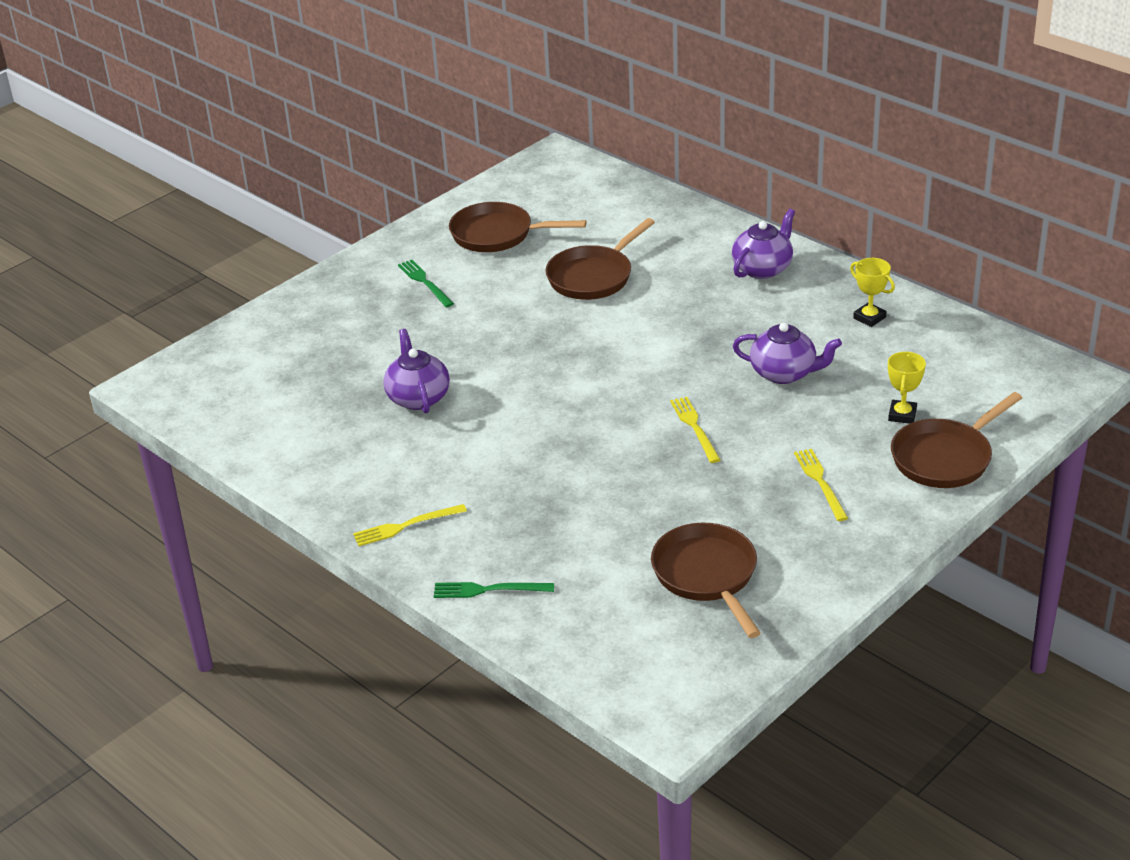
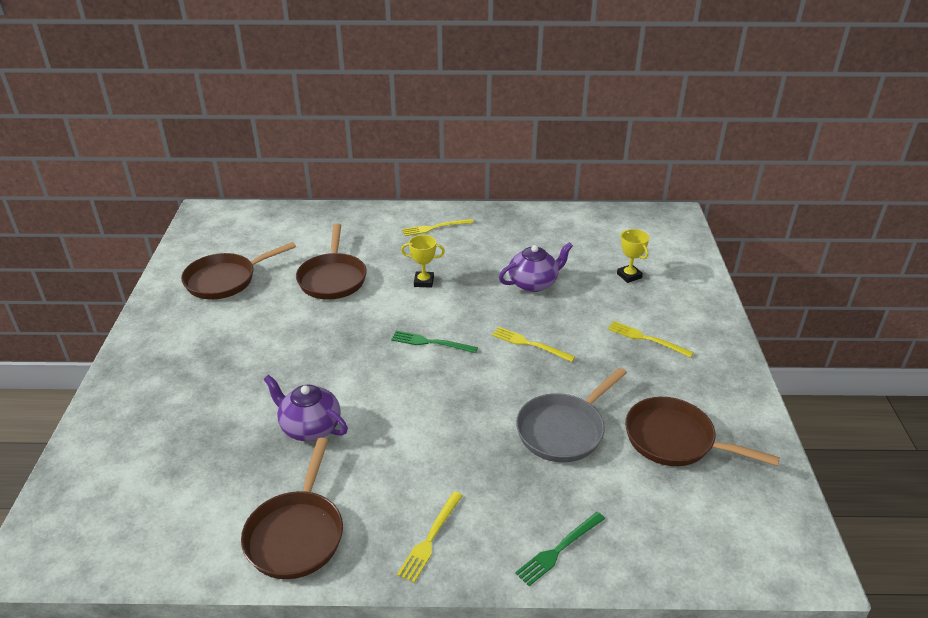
camera: 45 degrees left, 0 degrees up
(425, 282) = (207, 337): green fork -> green fork (431, 342)
(619, 512) = (563, 430): none -> grey pan
(763, 268) = (435, 227): purple teapot -> yellow fork
(869, 318) = (533, 229): yellow trophy -> yellow trophy (424, 282)
(945, 458) = (684, 289): brown pan -> brown pan (296, 534)

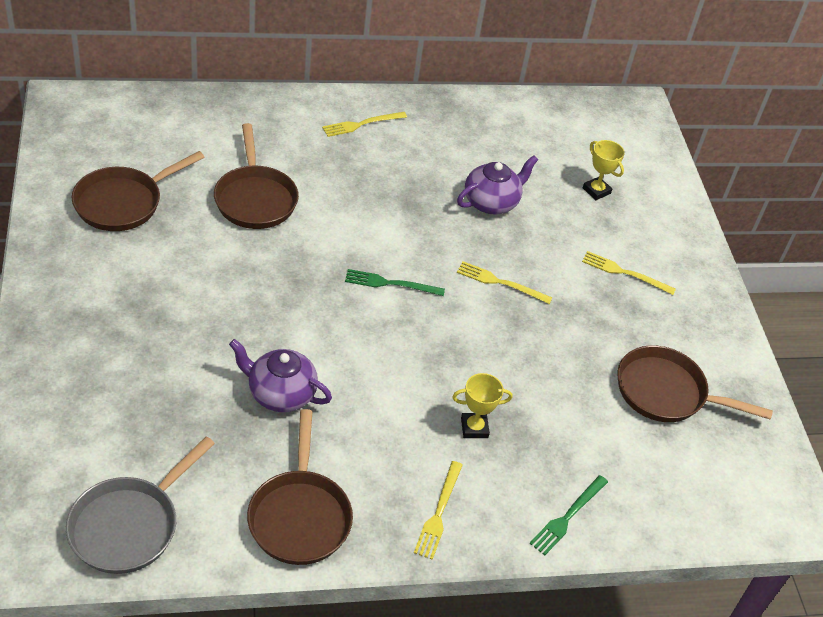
camera: 15 degrees left, 10 degrees up
(424, 282) = (365, 202): yellow trophy -> yellow trophy (474, 428)
(563, 430) = (553, 386): grey pan -> grey pan (129, 525)

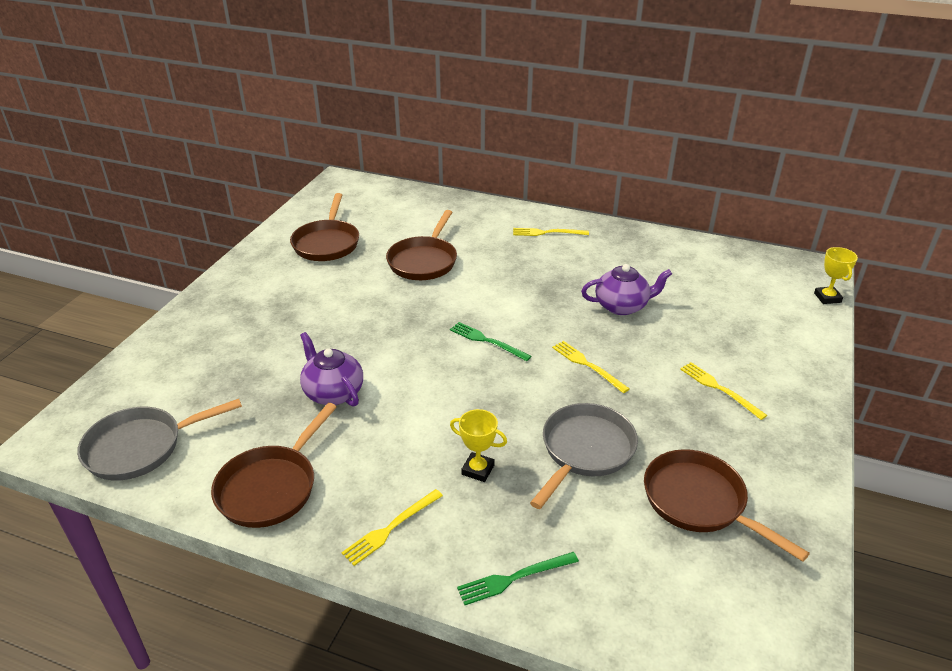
camera: 35 degrees right, 10 degrees down
(123, 202) = (327, 243): brown pan -> brown pan turned 75 degrees counterclockwise
(552, 376) = (585, 451): none -> grey pan
(596, 191) = (732, 320): yellow trophy -> yellow trophy (827, 298)

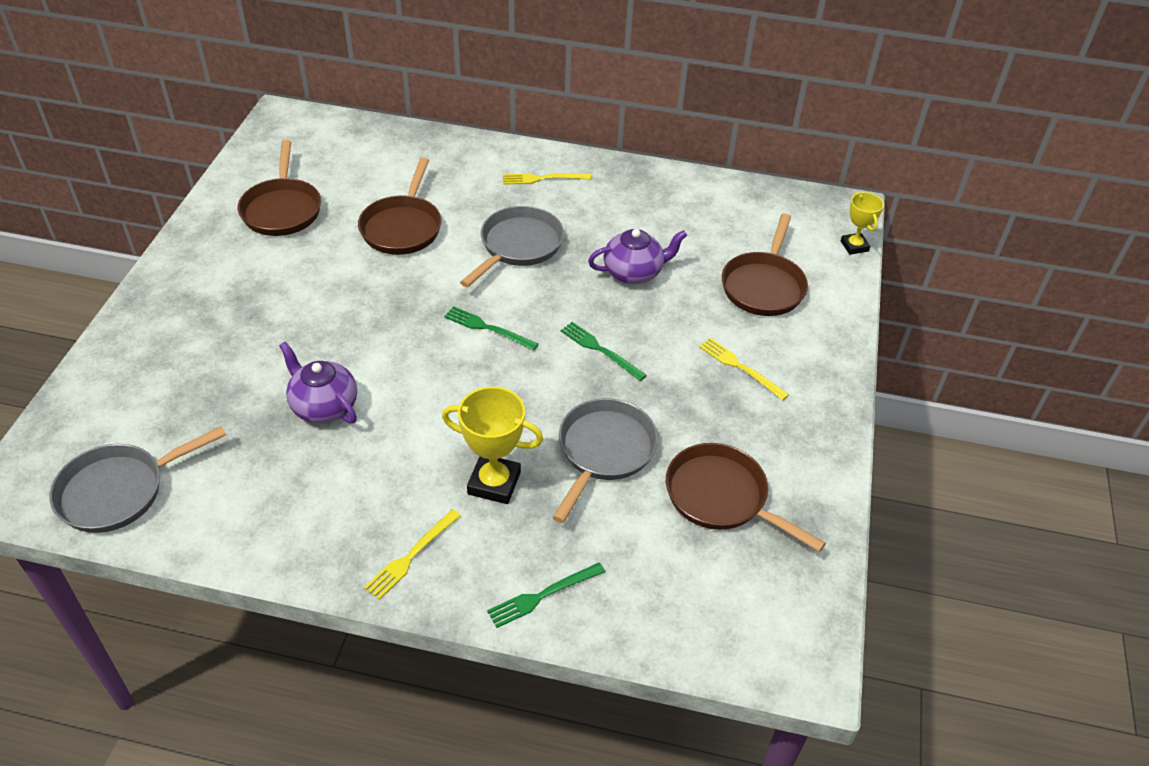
camera: 10 degrees left, 10 degrees up
(271, 487) = (275, 523): brown pan -> brown pan (763, 286)
(478, 470) = (494, 483): yellow trophy -> yellow trophy, size x1.60
(521, 280) = (518, 246): none -> grey pan
(587, 365) = (600, 350): yellow fork -> green fork

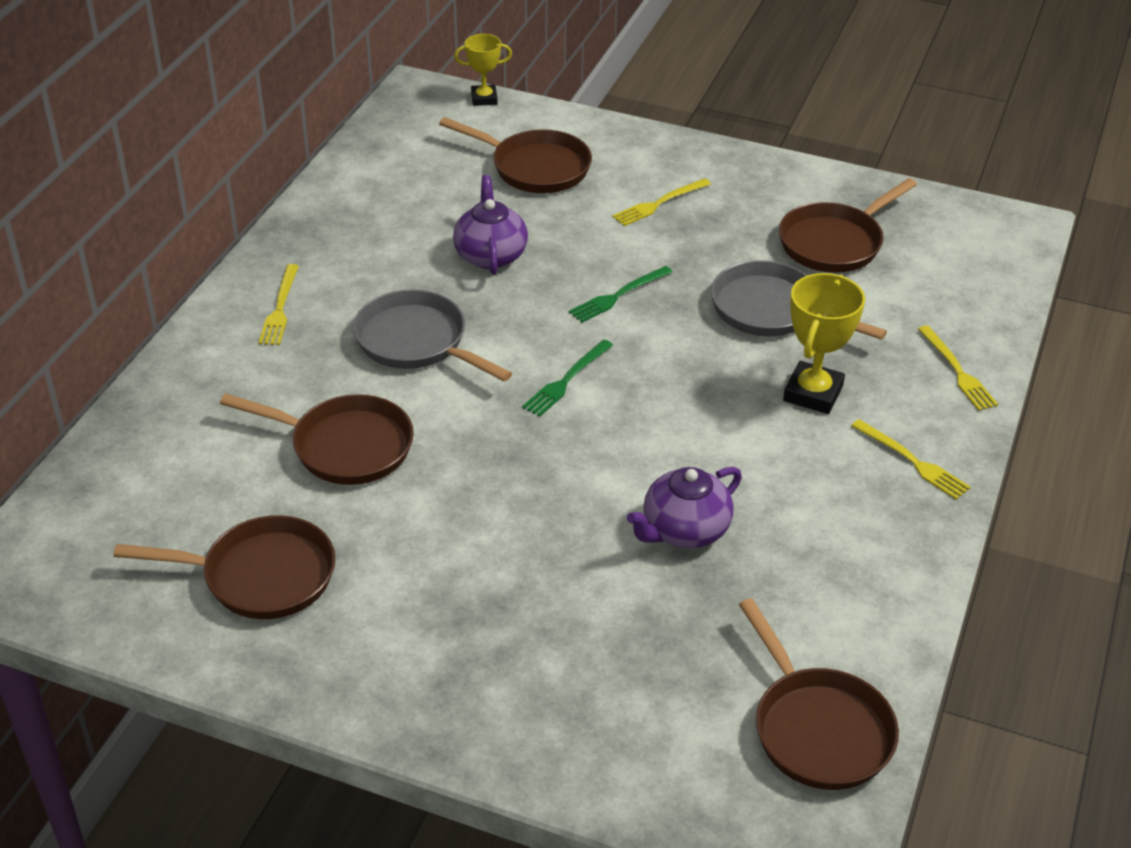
camera: 80 degrees left, 5 degrees down
(119, 491) = (818, 729): grey pan -> brown pan
(543, 595) = (957, 371): green fork -> yellow fork

